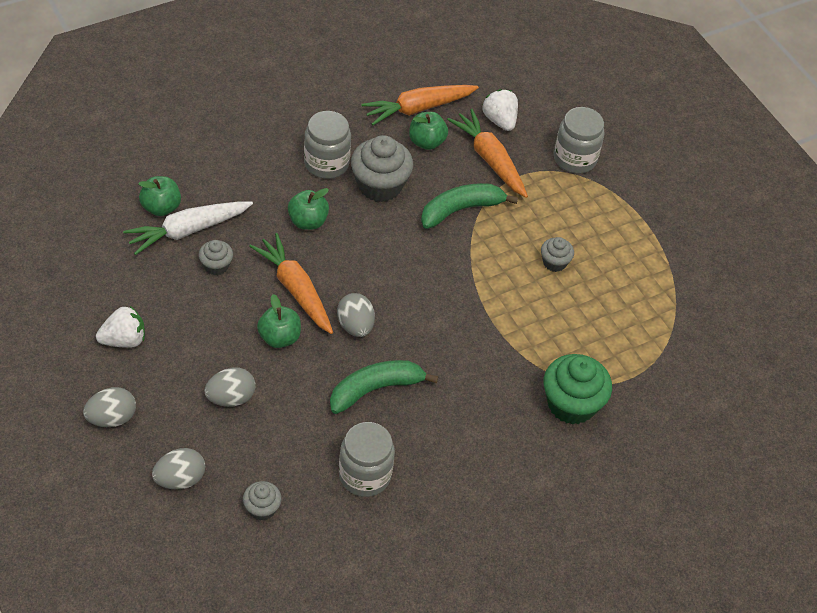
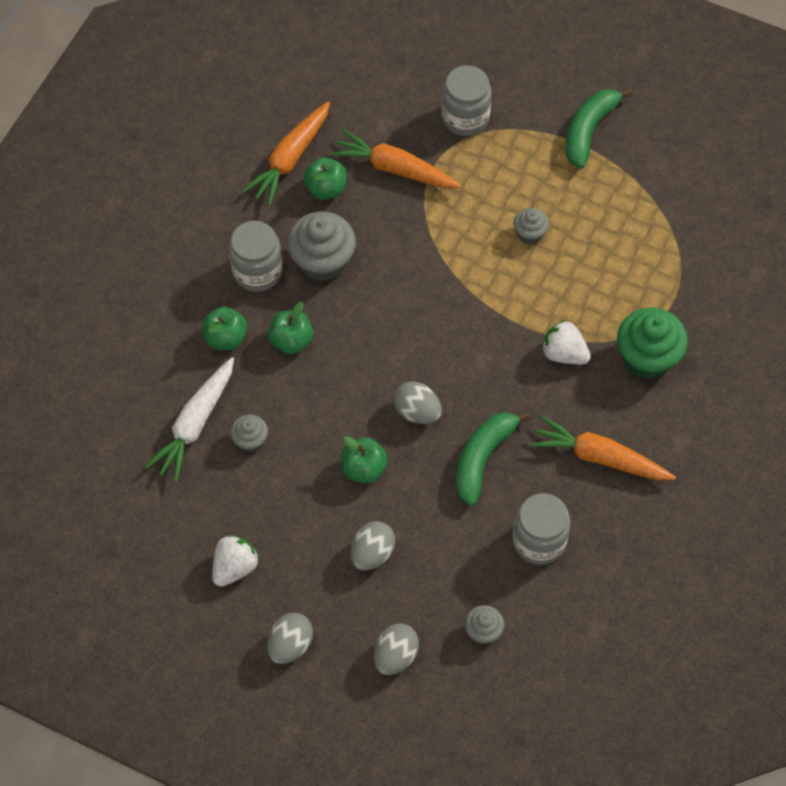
camera: 30 degrees left, 10 degrees up
(161, 207) = (151, 418): green apple -> green apple (225, 338)
(295, 289) = (338, 414): orange carrot -> orange carrot (599, 457)
(461, 210) = (411, 236): green banana -> green banana (589, 130)
(499, 120) = (370, 122): white strawberry -> white strawberry (564, 353)

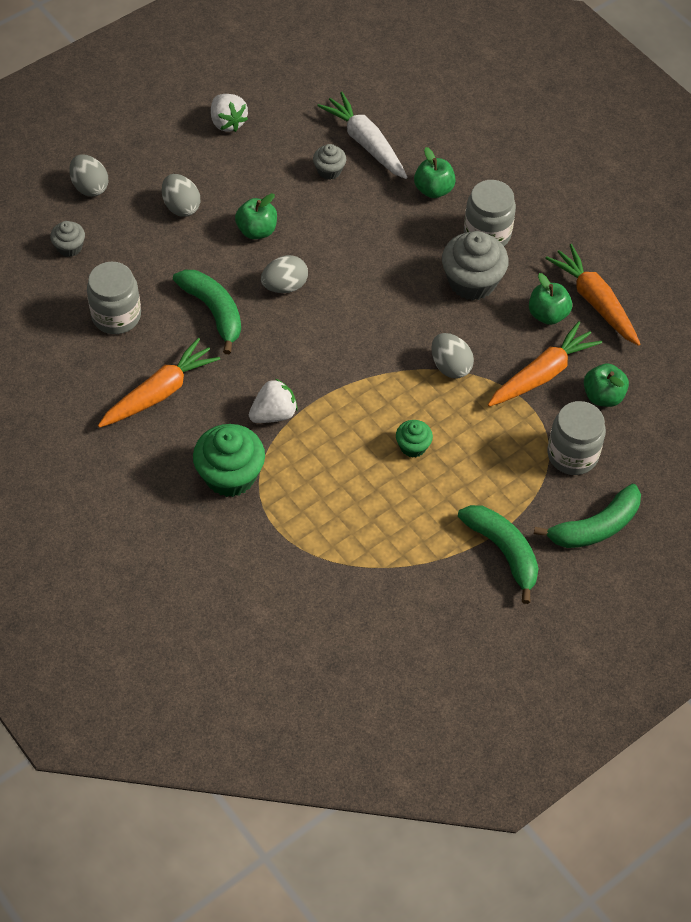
camera: 115 degrees right, 5 degrees down
(290, 645) = (143, 131): grey egg -> grey egg (450, 366)
(291, 341) = (405, 230): green apple -> green apple (603, 396)
(525, 78) = (595, 527): none -> green banana
(530, 233) = (413, 446): grey cupcake -> green cupcake

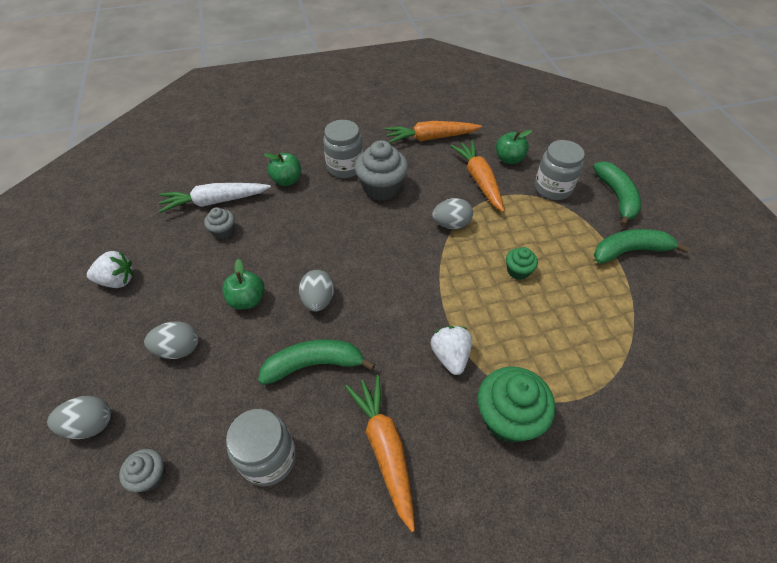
camera: 65 degrees left, 5 degrees down
(548, 314) = (430, 161): green apple -> none

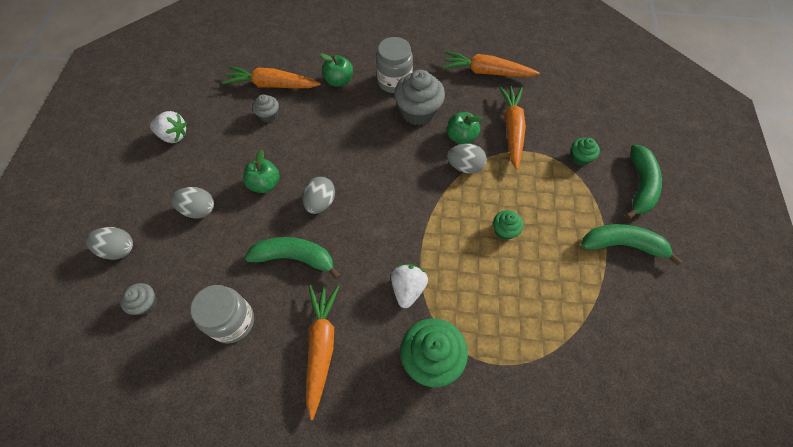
camera: 20 degrees right, 10 degrees up
(215, 201) = (272, 85): white carrot -> orange carrot
(509, 159) = (552, 115): green apple -> green apple (461, 137)
(552, 188) = (580, 158): grey jar -> green cupcake

